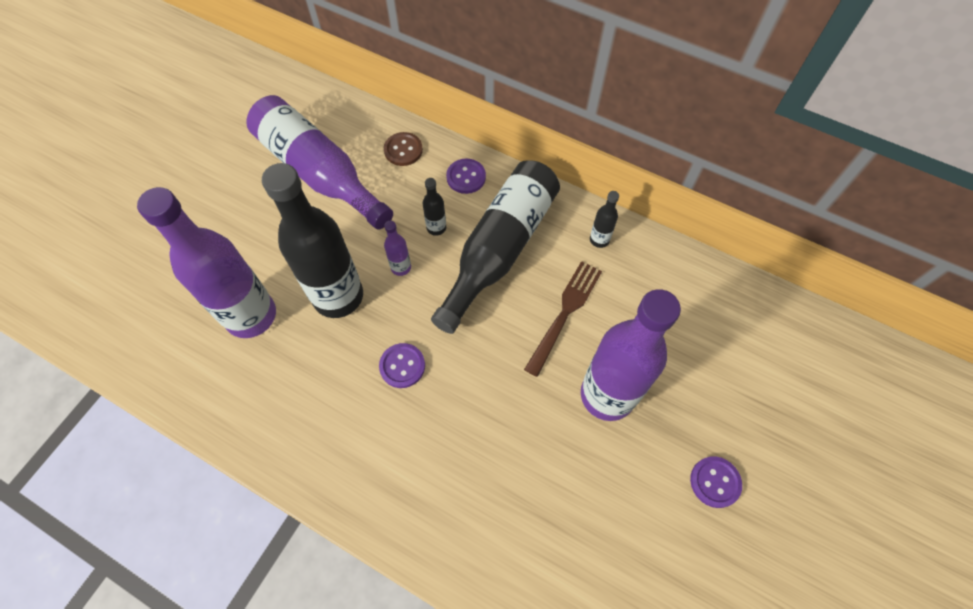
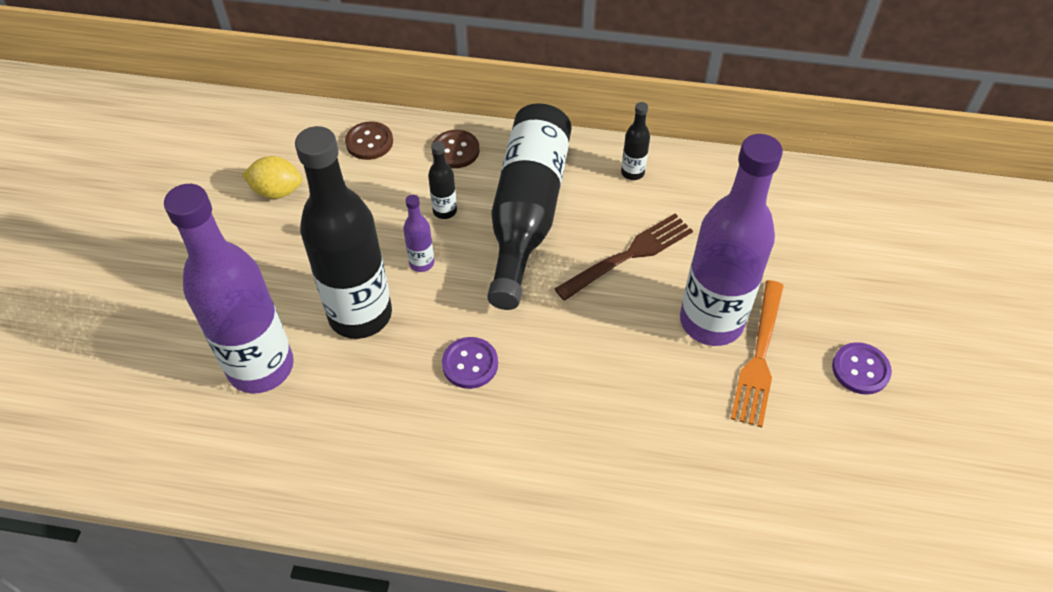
camera: 20 degrees left, 10 degrees down
(319, 172) = (277, 191): purple bottle -> yellow lemon
(466, 177) = (455, 150): purple button -> brown button
(565, 313) = (629, 255): brown fork -> brown fork turned 45 degrees clockwise
(633, 440) = (759, 357): none -> orange fork

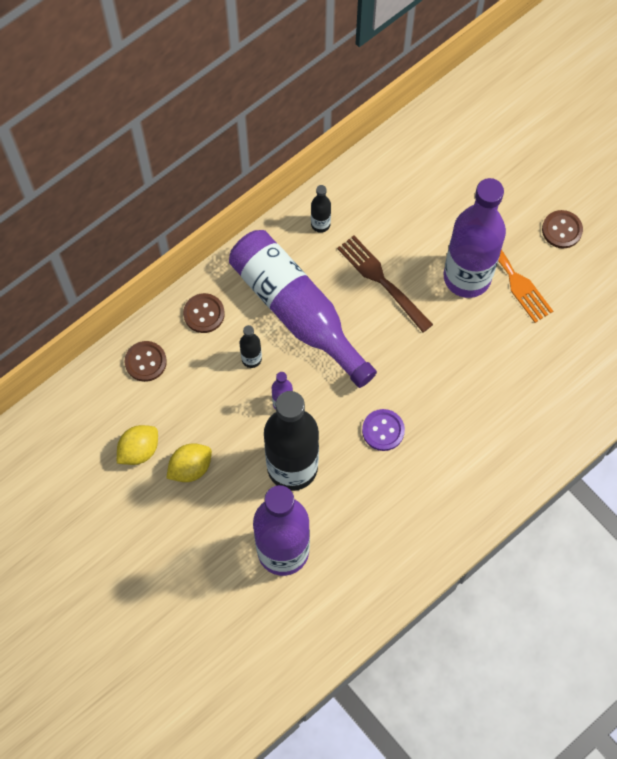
camera: 50 degrees left, 15 degrees up
(291, 238) = (190, 468): none -> yellow lemon
(527, 212) = (297, 311): black bottle -> purple bottle
(629, 255) = (382, 281): brown fork -> brown fork turned 45 degrees counterclockwise
(860, 369) = (562, 230): purple button -> brown button

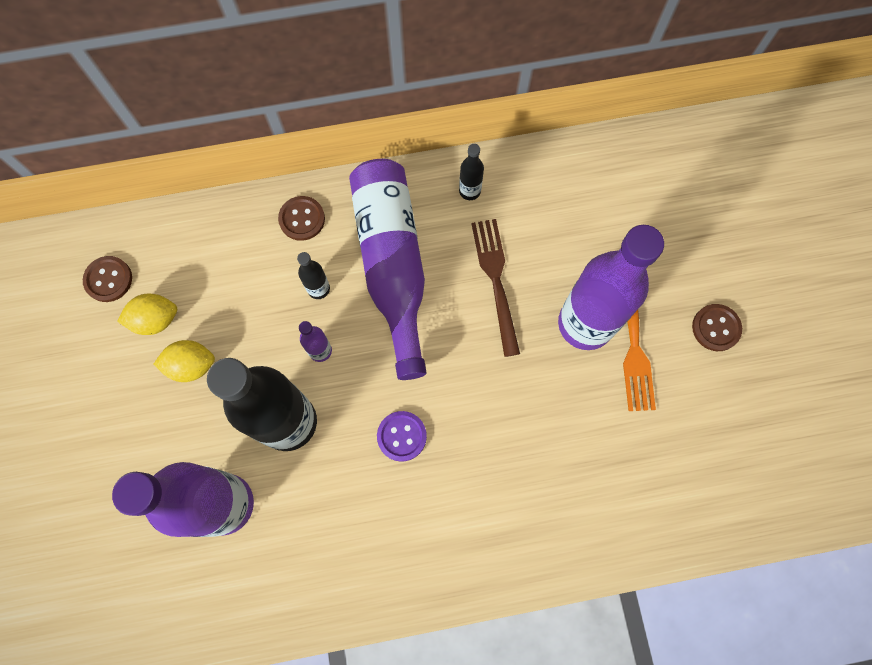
camera: 30 degrees right, 5 degrees up
(145, 362) = (218, 236): brown button -> brown button (108, 279)

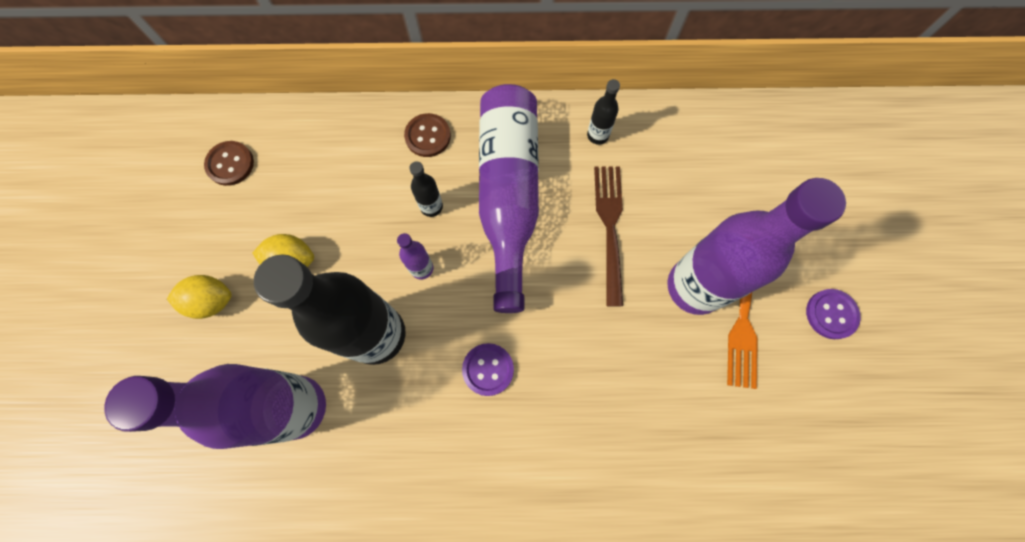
camera: 10 degrees right, 0 degrees up
(155, 320) = (267, 210): yellow lemon -> yellow lemon (211, 301)
(716, 328) = (831, 314): brown button -> purple button

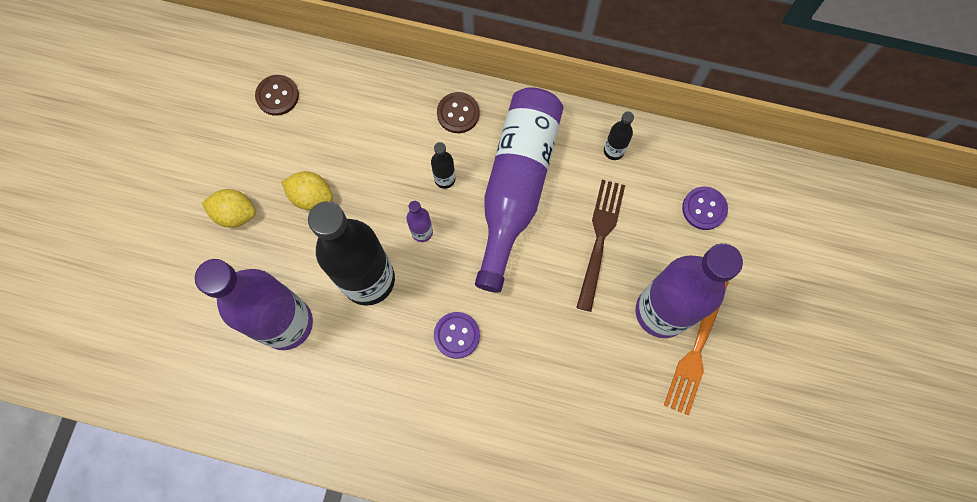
camera: 15 degrees right, 0 degrees up
(831, 314) = (778, 369): purple button -> purple button (704, 209)

